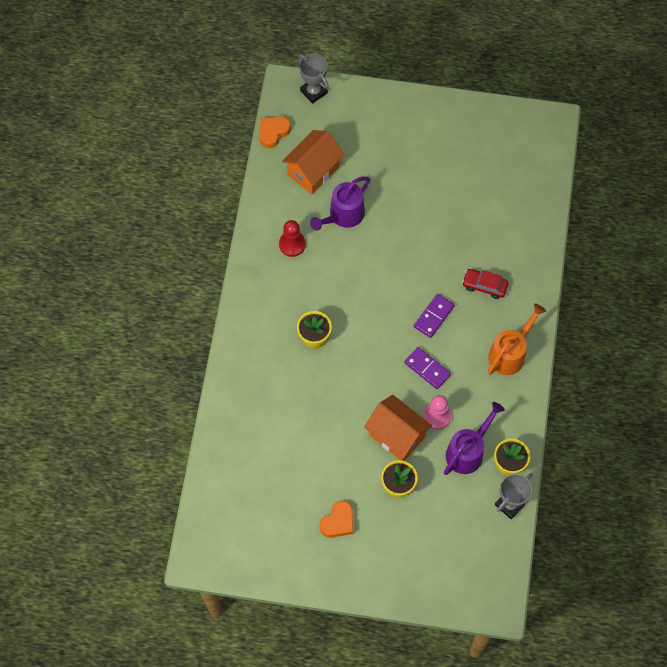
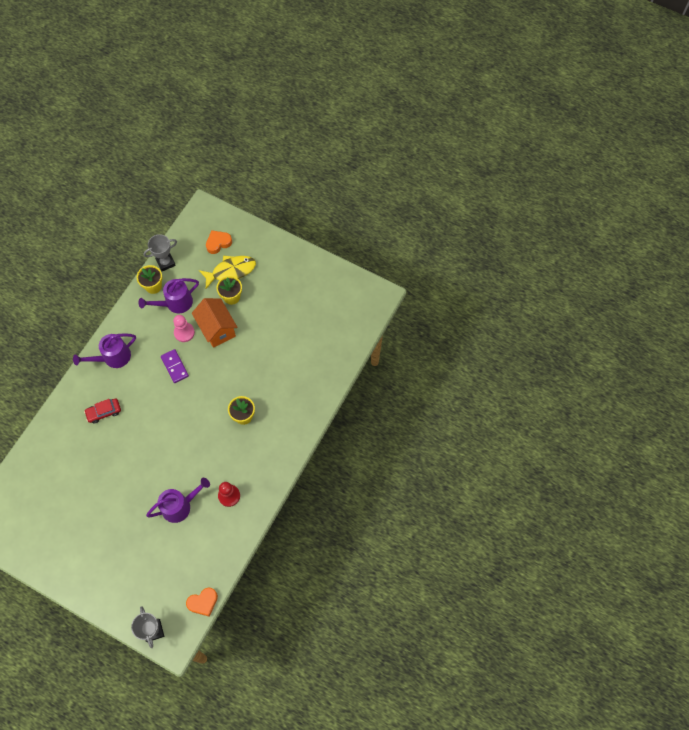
camera: 160 degrees left, 0 degrees up
(313, 171) = (186, 554): orange house -> none
(338, 522) = (280, 288): orange heart -> orange heart (218, 243)
(415, 523) = (231, 271): none -> yellow fish
(434, 316) = (151, 402): purple domino -> none
(484, 286) = (104, 412): red car -> red car turned 120 degrees clockwise
(510, 353) = (112, 358): orange watering can -> purple watering can

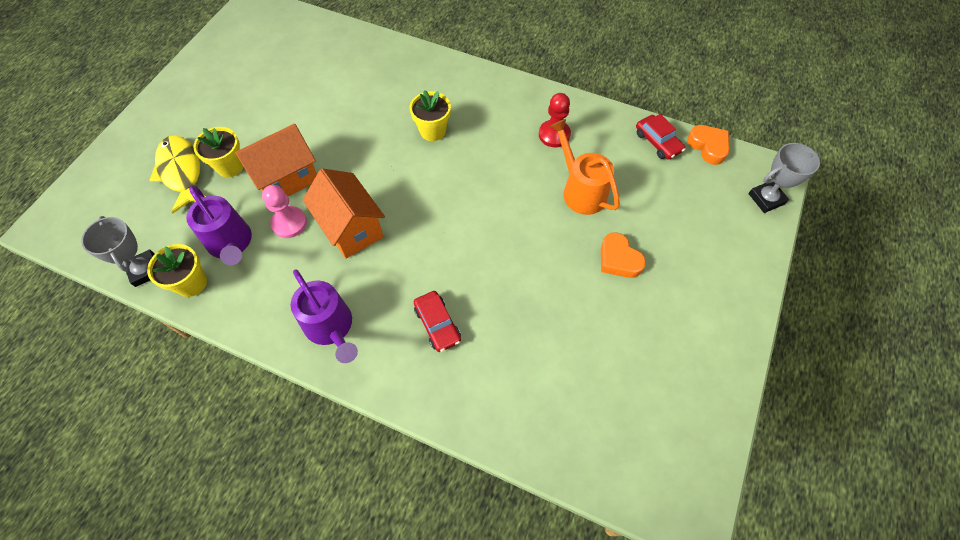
camera: 95 degrees left, 5 degrees down
(175, 366) = (351, 228): purple domino -> orange house
(180, 506) = (580, 190): purple watering can -> orange watering can
(212, 567) = (658, 142): none -> red car
(218, 243) = (123, 195): orange heart -> orange heart (618, 259)

